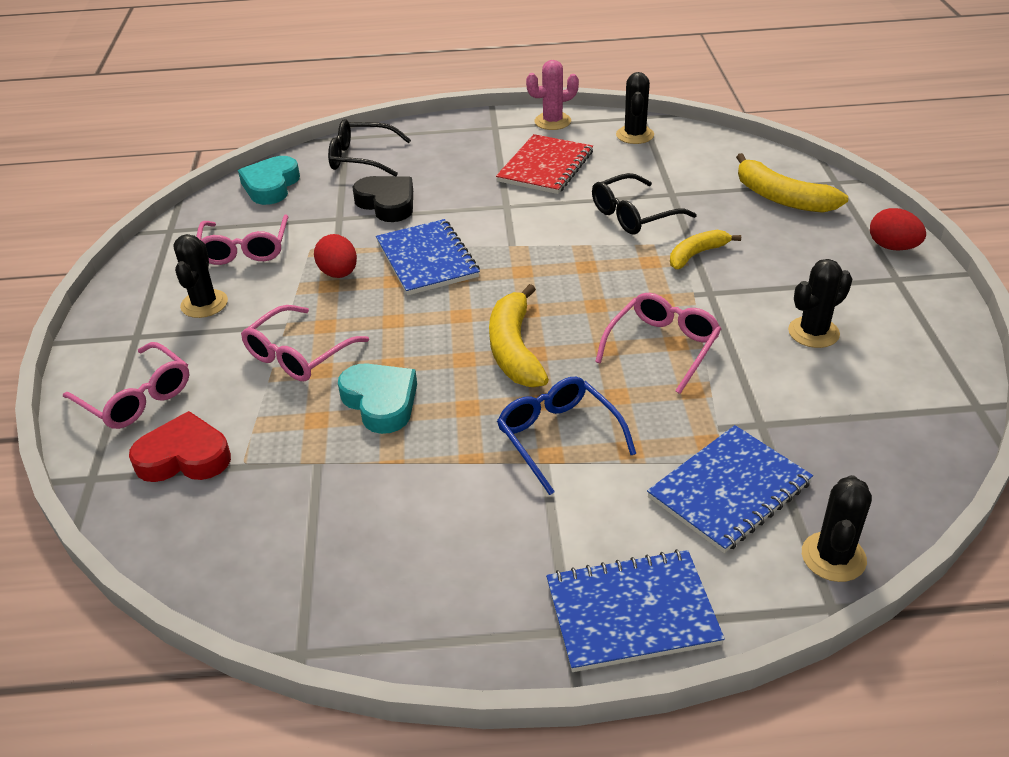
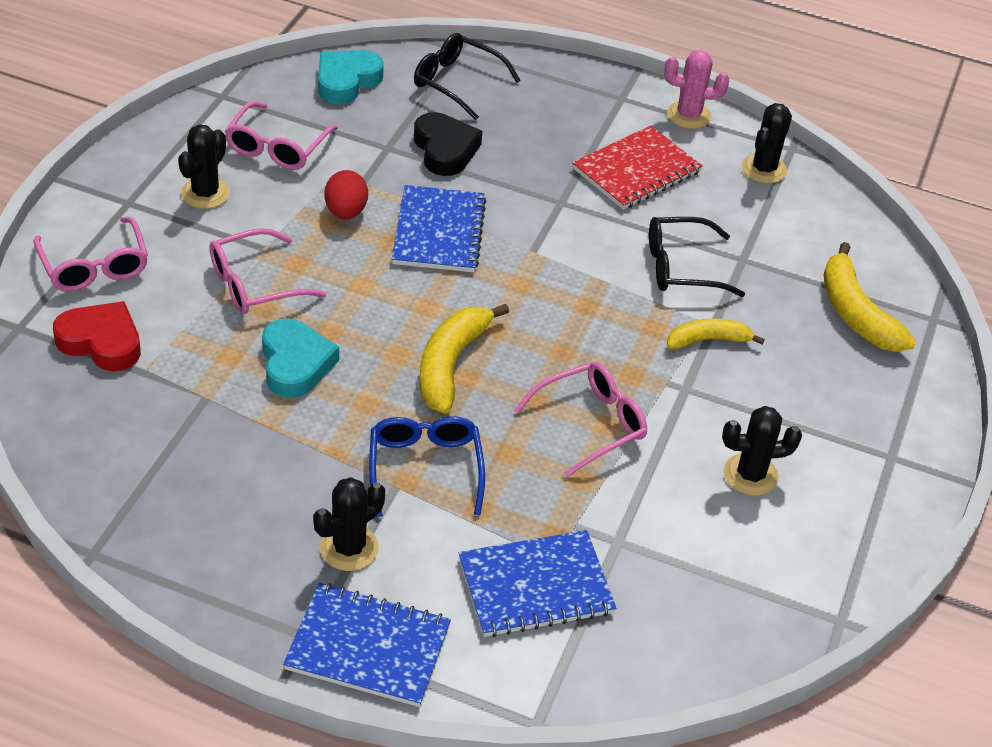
camera: 20 degrees right, 5 degrees up
(833, 557) = (575, 685): black cactus -> black cactus (349, 548)
(892, 247) = (921, 420): red egg -> none

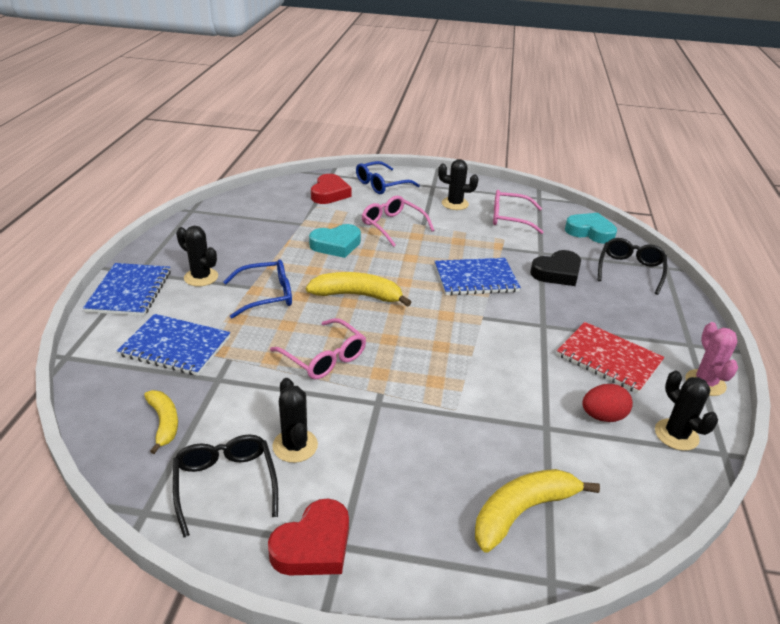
camera: 80 degrees right, 10 degrees down
(94, 266) = (381, 185): pink glasses -> blue glasses
(346, 212) = (470, 245): red egg -> red egg (603, 416)
(535, 586) = (175, 346): blue notebook -> blue notebook turned 45 degrees counterclockwise
(681, 267) = (512, 391): black glasses -> black glasses (225, 484)
(708, 340) = (436, 412): yellow banana -> yellow banana (164, 423)
(764, 169) = (676, 435): black cactus -> black cactus turned 45 degrees clockwise
(890, 478) = (313, 545): none -> red heart

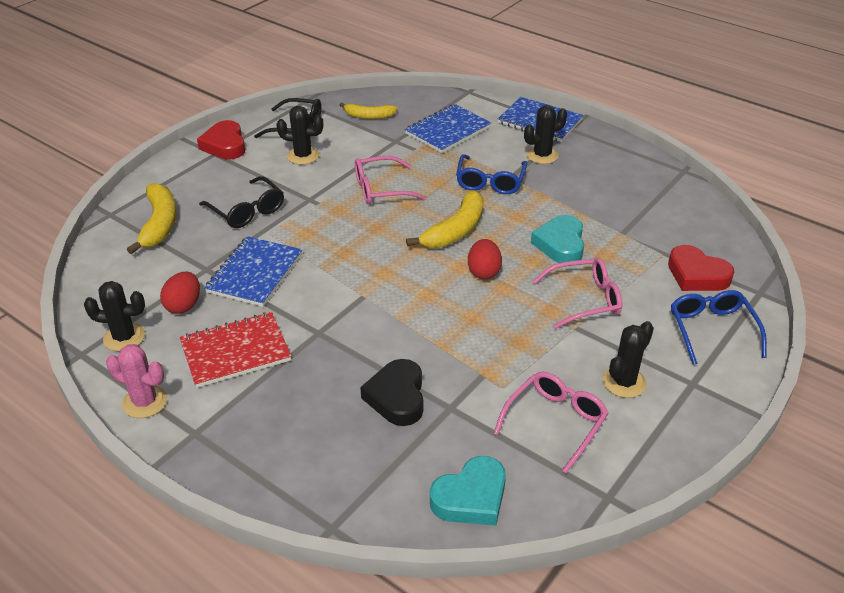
camera: 120 degrees right, 5 degrees up
(400, 270) = (483, 272): none -> red egg
(475, 279) = (431, 320): blue notebook -> blue notebook (255, 273)
(630, 270) = (353, 478): black glasses -> black glasses (247, 211)

